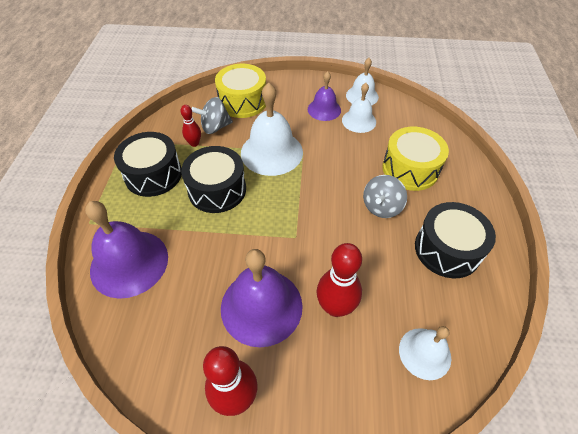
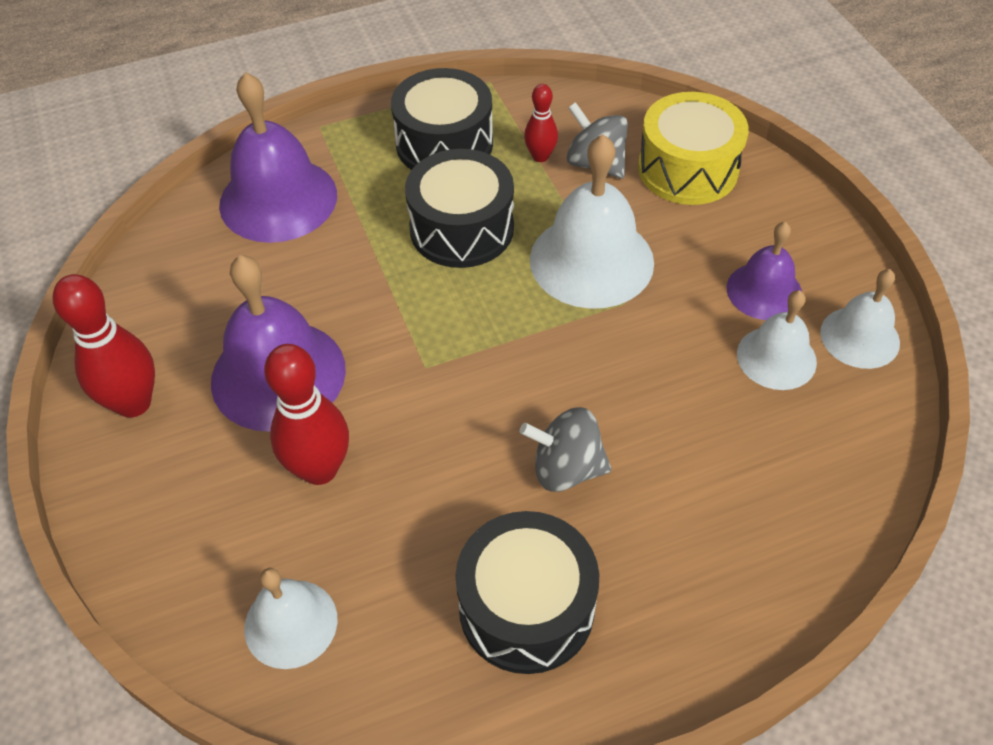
camera: 65 degrees right, 0 degrees up
(410, 169) = (699, 488): yellow drum -> none

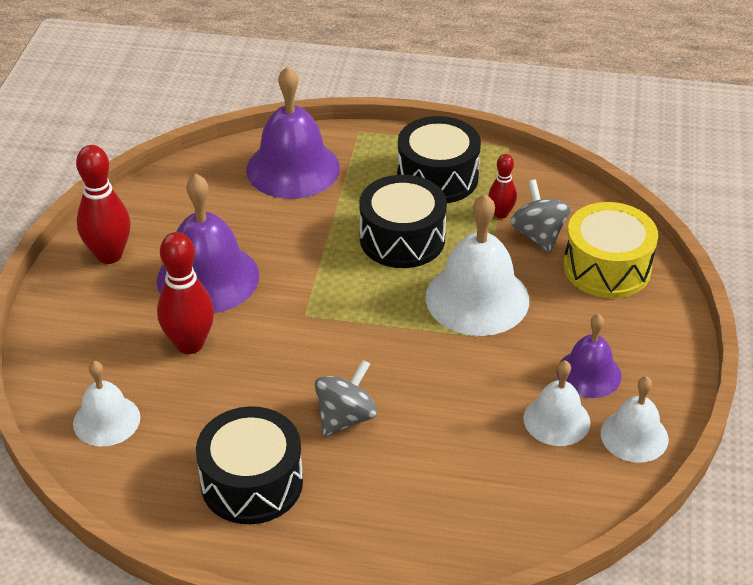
camera: 30 degrees right, 10 degrees down
(566, 468) = (345, 418): grey spinning top -> grey spinning top turned 90 degrees clockwise

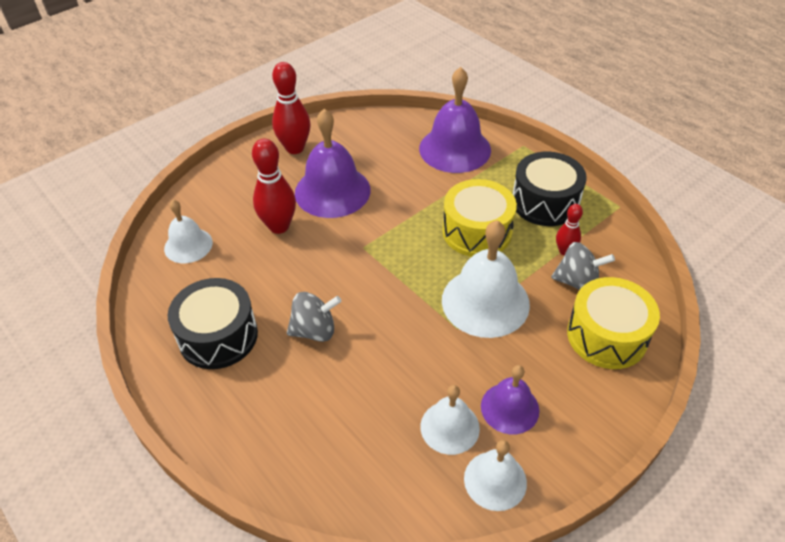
camera: 40 degrees right, 5 degrees up
(402, 239) = (477, 231): black drum -> yellow drum
(538, 235) = (577, 282): grey spinning top -> grey spinning top turned 75 degrees clockwise

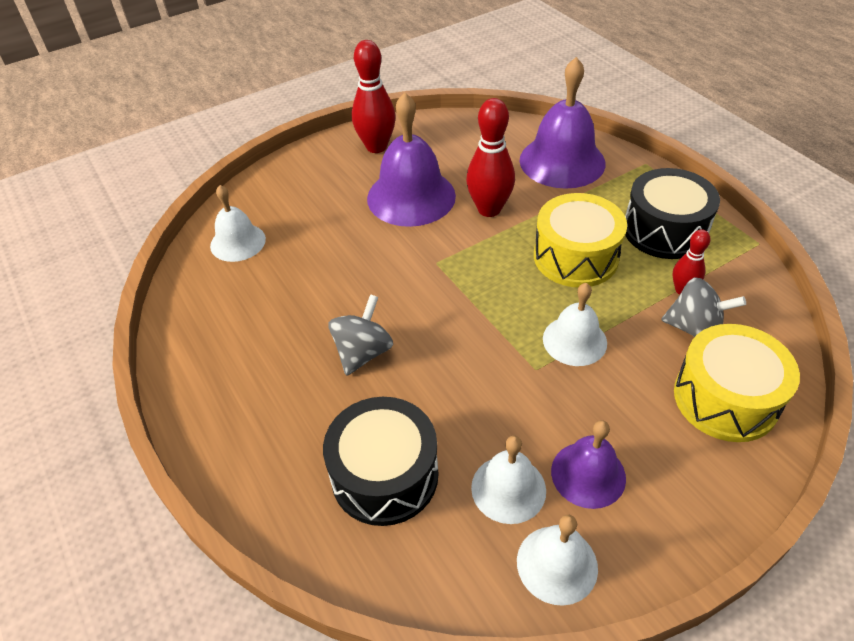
camera: 10 degrees right, 0 degrees up
(218, 336) = (251, 347): black drum -> black drum (385, 475)
(279, 226) = (343, 230): red bowling pin -> red bowling pin (489, 209)
(314, 330) = (363, 352): grey spinning top -> grey spinning top turned 60 degrees counterclockwise
(485, 302) = (574, 340): white bell -> white bell, size x0.59

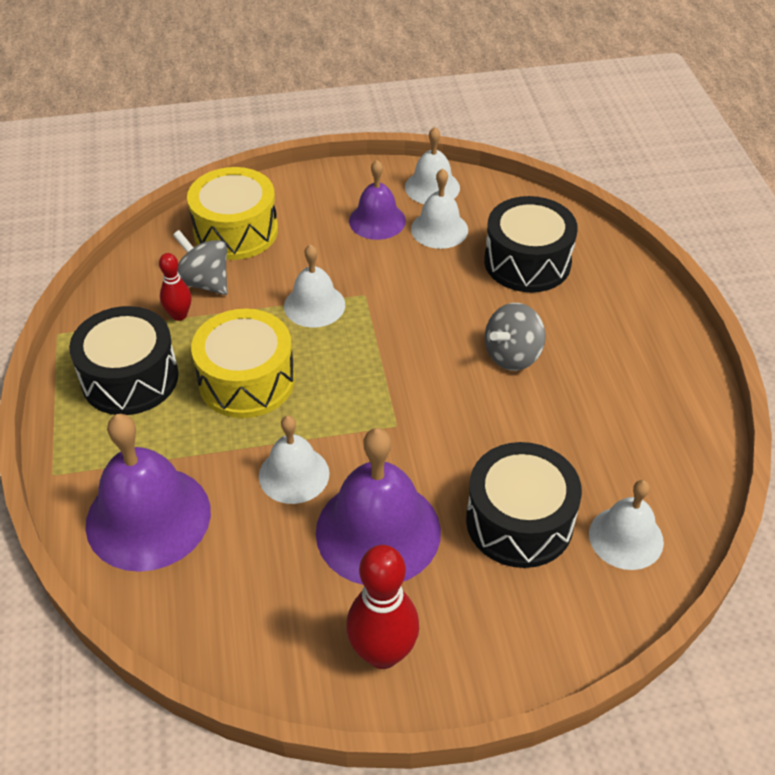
camera: 160 degrees left, 0 degrees up
(316, 229) = (519, 521): none -> black drum
(489, 209) = (294, 474): red bowling pin -> white bell

